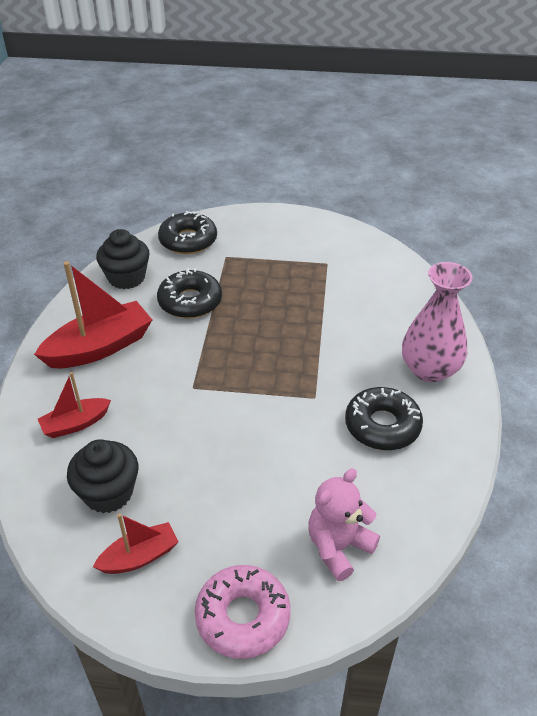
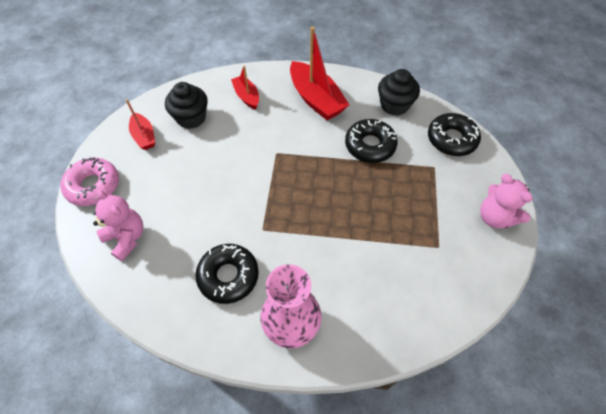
camera: 90 degrees right, 15 degrees up
(290, 225) = (495, 217): none -> pink teddy bear

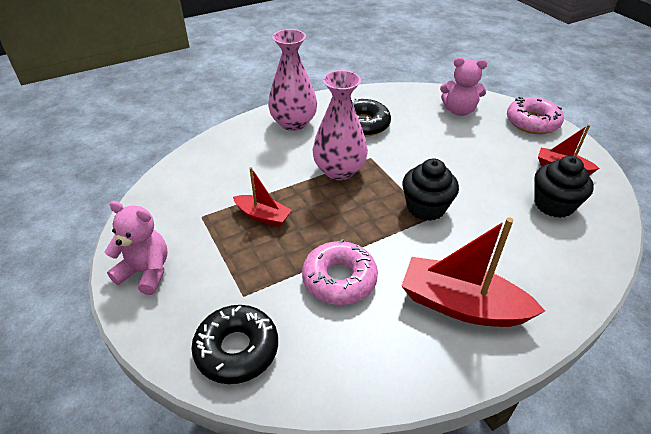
camera: 145 degrees right, 15 degrees down
(247, 96) = (540, 259): red boat -> red boat (263, 216)
(300, 230) = (339, 170): none -> pink vase
(370, 145) = (339, 279): black donut -> pink donut
(394, 105) = (352, 361): black cupcake -> black cupcake (426, 207)

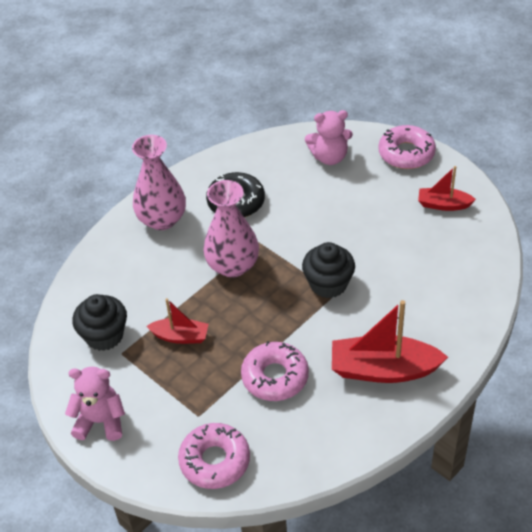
camera: 15 degrees left, 5 degrees up
(237, 349) = (215, 461): black donut -> pink donut
(553, 204) = (442, 248): black cupcake -> black cupcake (104, 335)

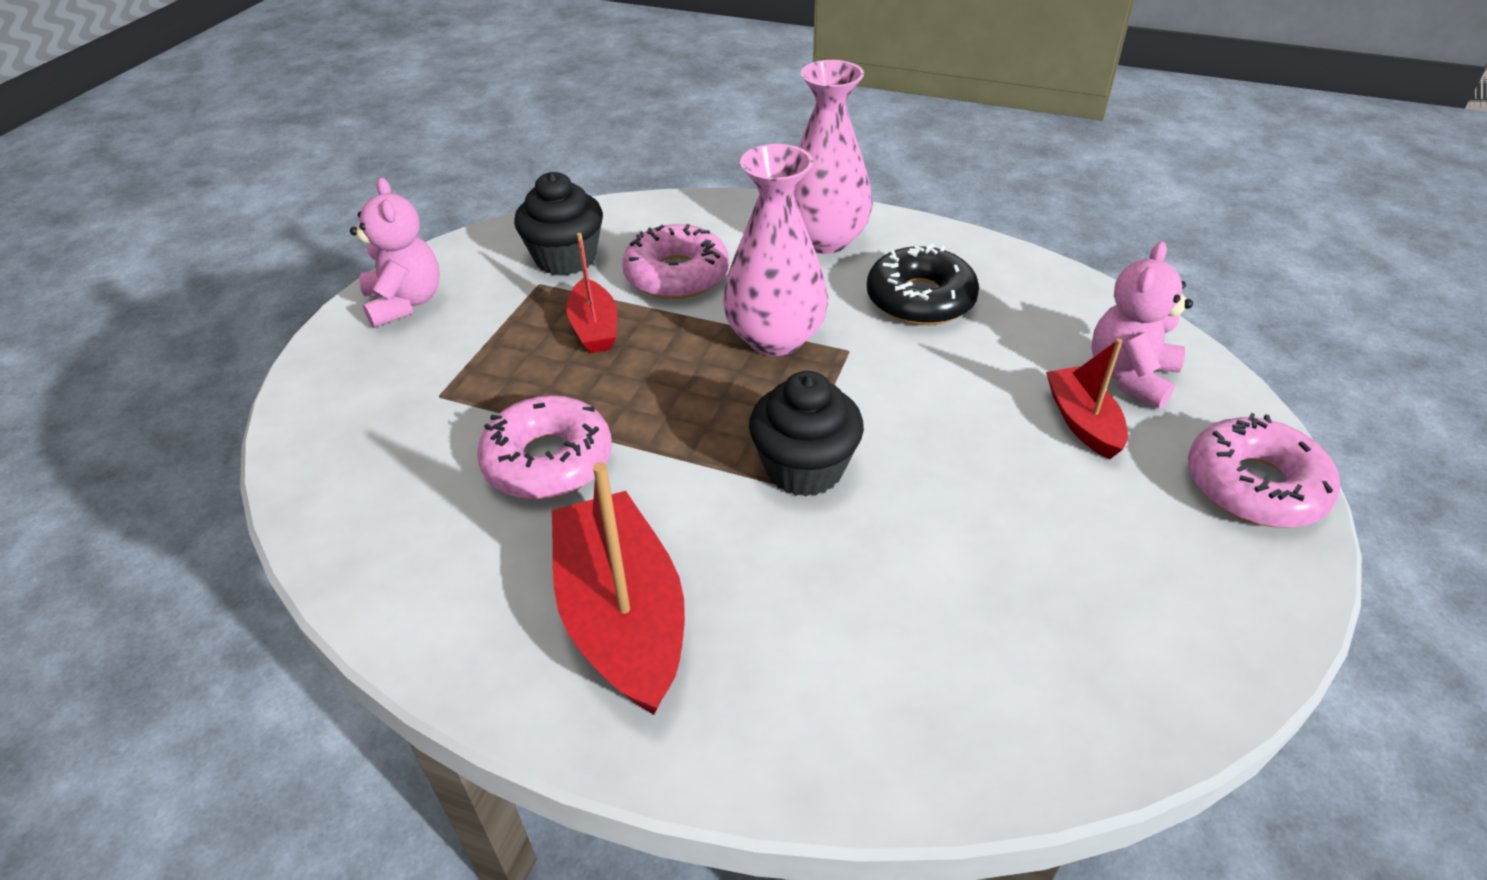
camera: 65 degrees right, 5 degrees down
(215, 461) = (348, 441): pink donut -> pink donut (676, 275)
(329, 157) = (1130, 377): pink teddy bear -> pink teddy bear turned 60 degrees clockwise
(443, 204) = (1161, 594): red boat -> red boat (1082, 422)

